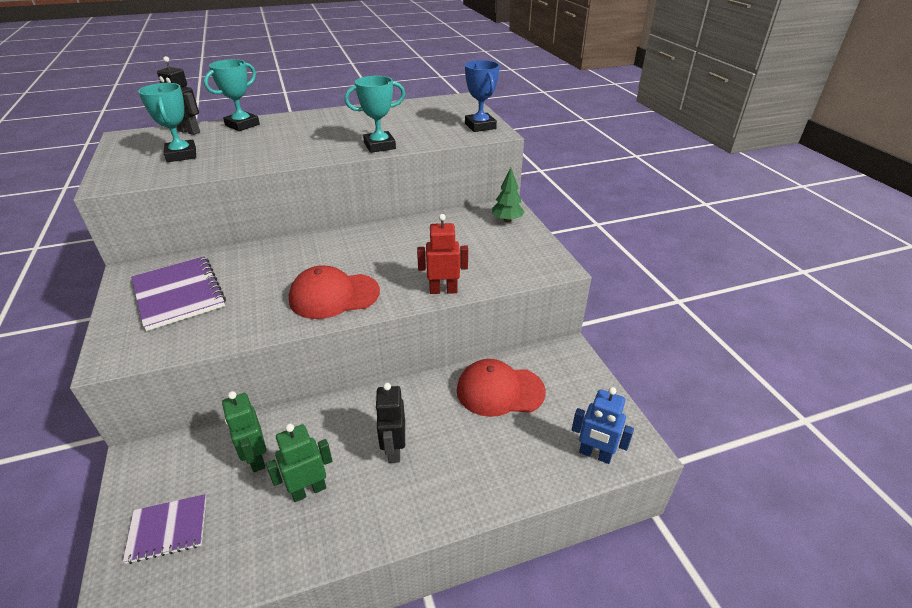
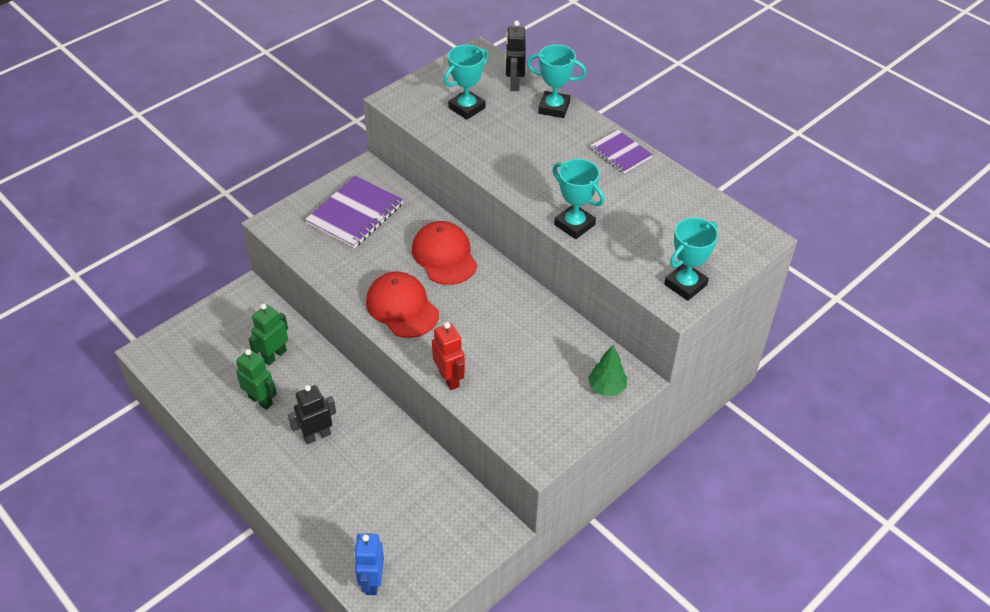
camera: 65 degrees right, 10 degrees up
(168, 529) = (204, 342): purple notebook -> purple notebook (620, 153)
(480, 126) = (685, 284): blue trophy -> turquoise trophy
(500, 391) = (415, 487): red cap -> red cap (444, 256)

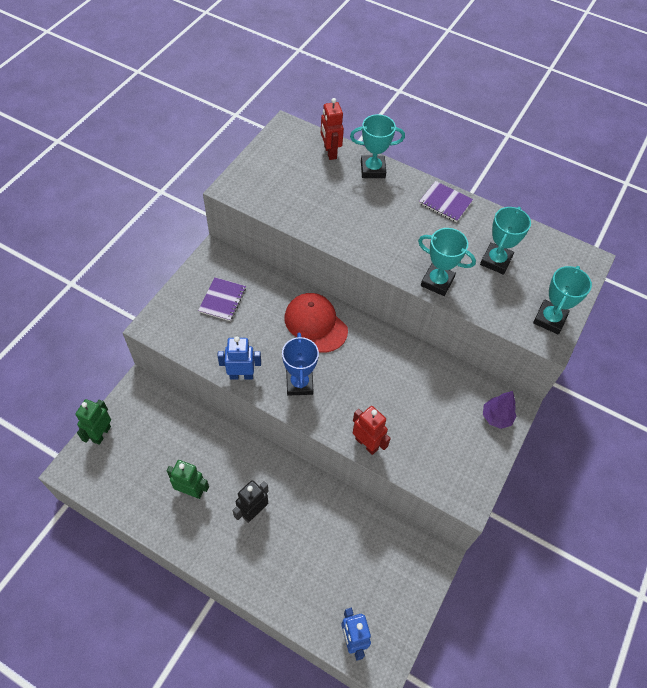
camera: 20 degrees left, 10 degrees up
(274, 355) = (187, 443): green robot -> green robot (101, 434)
(344, 286) = (241, 375): none -> blue robot
(355, 214) = (222, 300): purple notebook -> purple notebook, size x0.61
(402, 307) = (299, 383): red cap -> blue trophy
(466, 108) = (299, 184): turquoise trophy -> turquoise trophy (495, 261)
(514, 84) = (330, 152): black robot -> red robot
(606, 388) = (496, 417): green tree -> purple tree

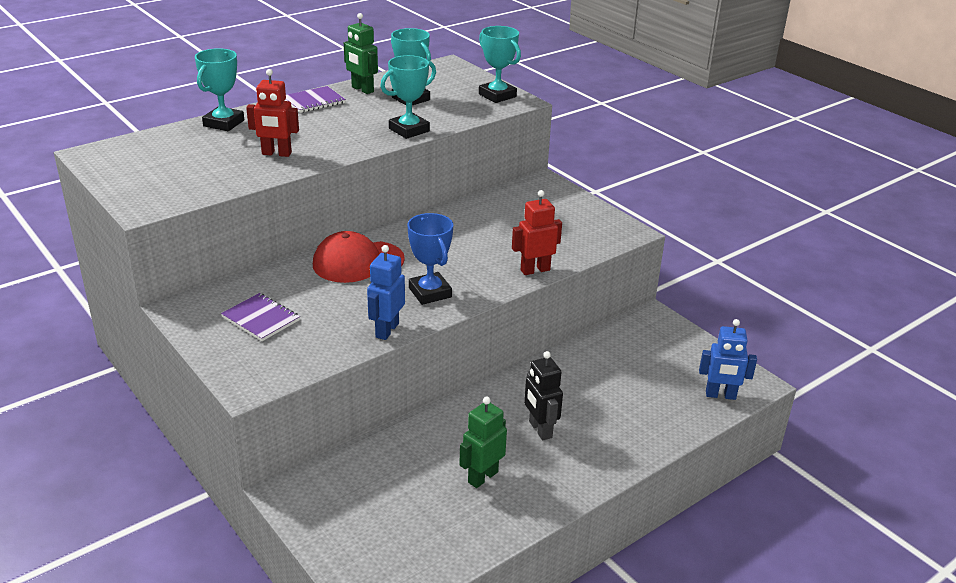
camera: 65 degrees left, 25 degrees down
(101, 434) = (337, 550): green robot -> green robot (362, 89)
(299, 383) = (430, 292): blue trophy -> blue trophy turned 45 degrees clockwise
(330, 152) = (166, 139): red robot -> red robot (276, 154)
(496, 417) = (551, 194): purple tree -> none

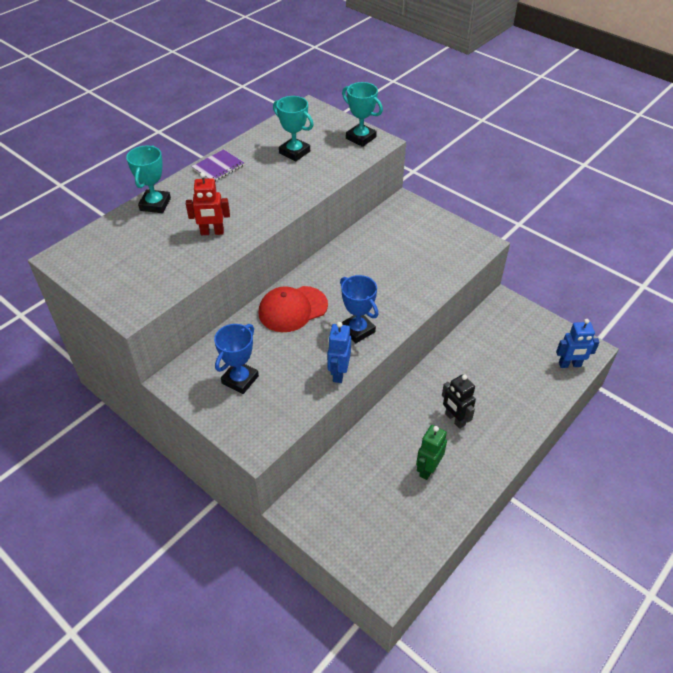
camera: 10 degrees left, 15 degrees up
(261, 319) = (240, 379): purple notebook -> blue trophy
(362, 89) = (252, 147): green robot -> none
(409, 130) = (306, 188): turquoise trophy -> none
(535, 270) = (427, 294): red robot -> none

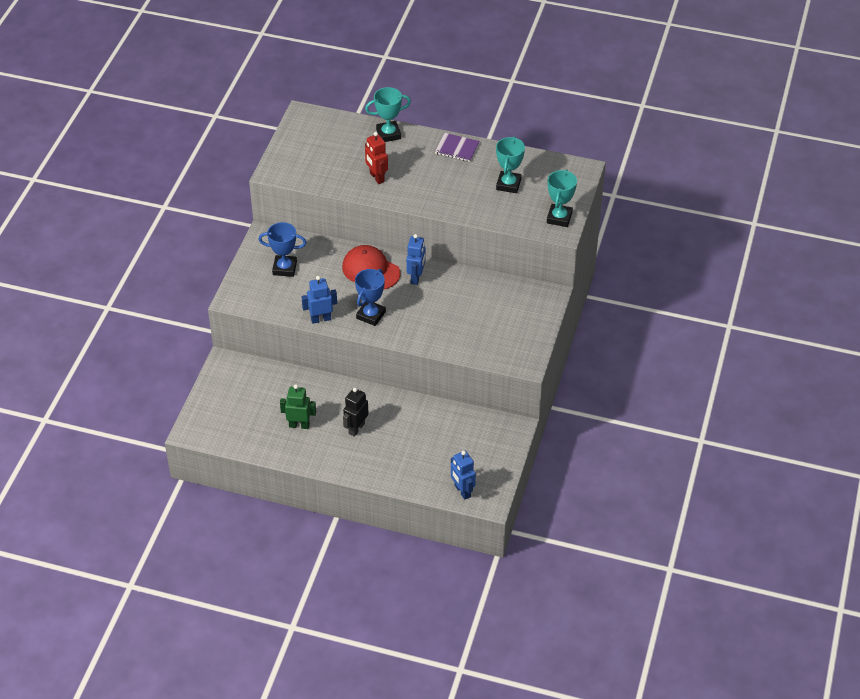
camera: 65 degrees right, 0 degrees up
(326, 279) = (416, 277): none -> blue robot

